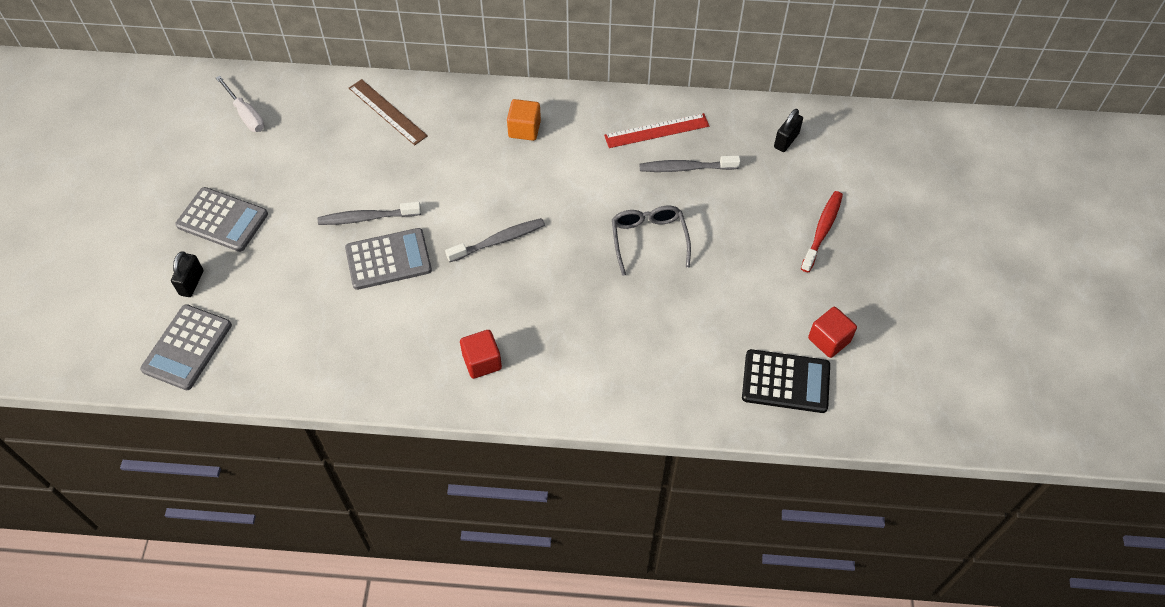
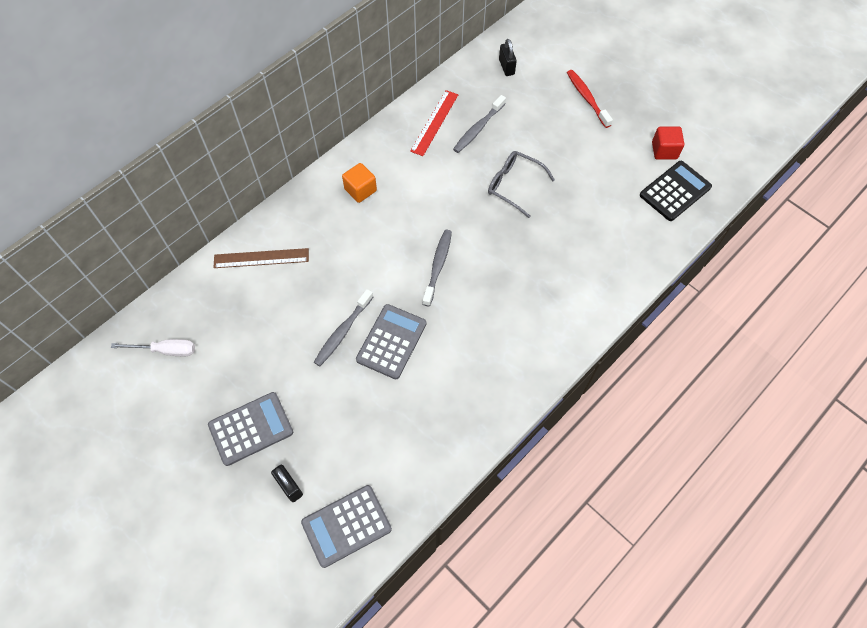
camera: 50 degrees left, 5 degrees up
(187, 347) = (346, 525): grey calculator -> grey calculator turned 90 degrees clockwise
(482, 361) = (525, 340): red cube -> none

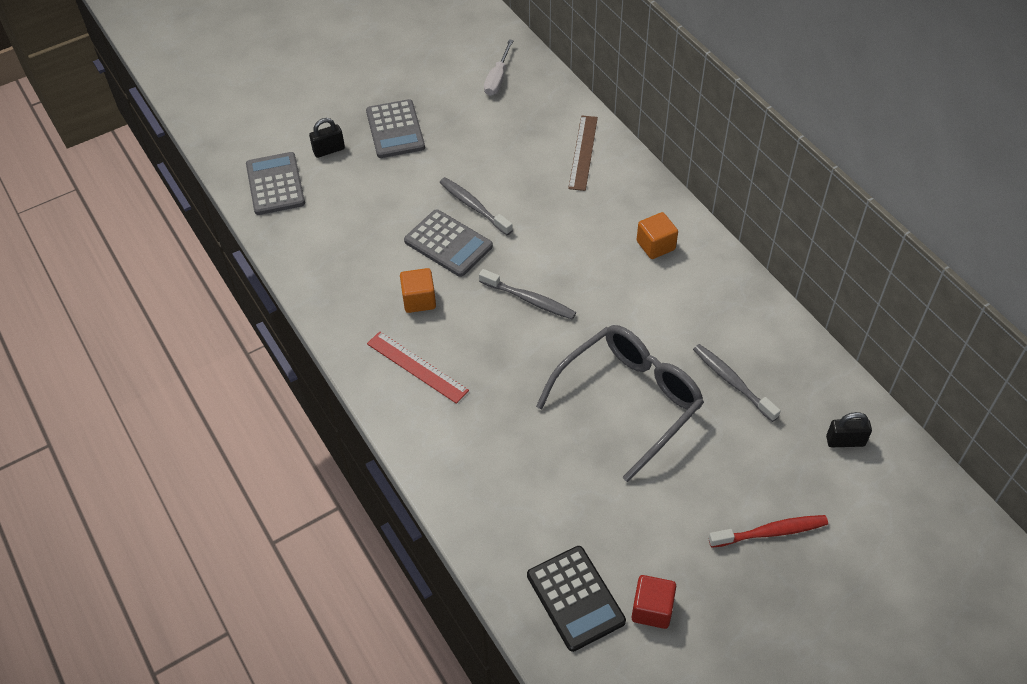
camera: 105 degrees right, 10 degrees down
(434, 122) = (750, 335): red ruler -> red ruler (417, 367)
(459, 349) = (419, 300): none -> orange cube
(514, 186) = (628, 402): grey glasses -> grey glasses, size x1.68

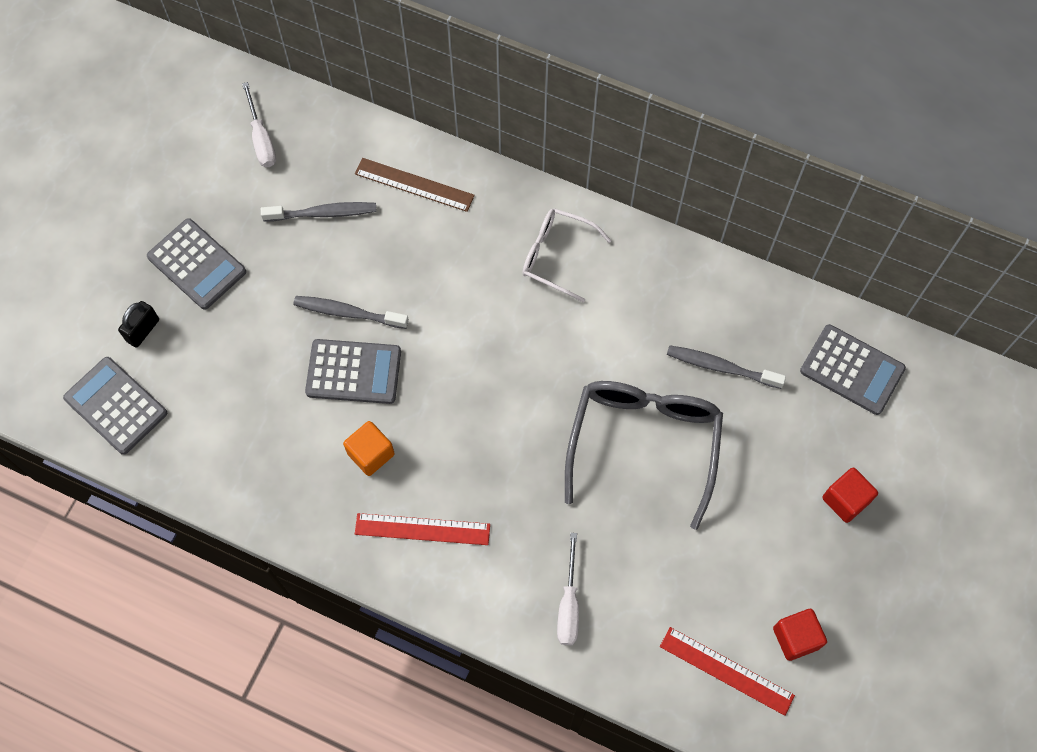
camera: 35 degrees left, 15 degrees up
(485, 478) = (568, 604): none -> white screwdriver
(529, 300) = (479, 389): grey toothbrush -> grey toothbrush (323, 213)
(575, 598) = (726, 670): black calculator -> red ruler
(583, 152) = (414, 185): brown ruler -> brown ruler turned 45 degrees counterclockwise
(655, 245) = (557, 256): orange cube -> white glasses
(771, 532) = (845, 500): red toothbrush -> red cube
(845, 441) = (852, 370): black padlock -> grey calculator

